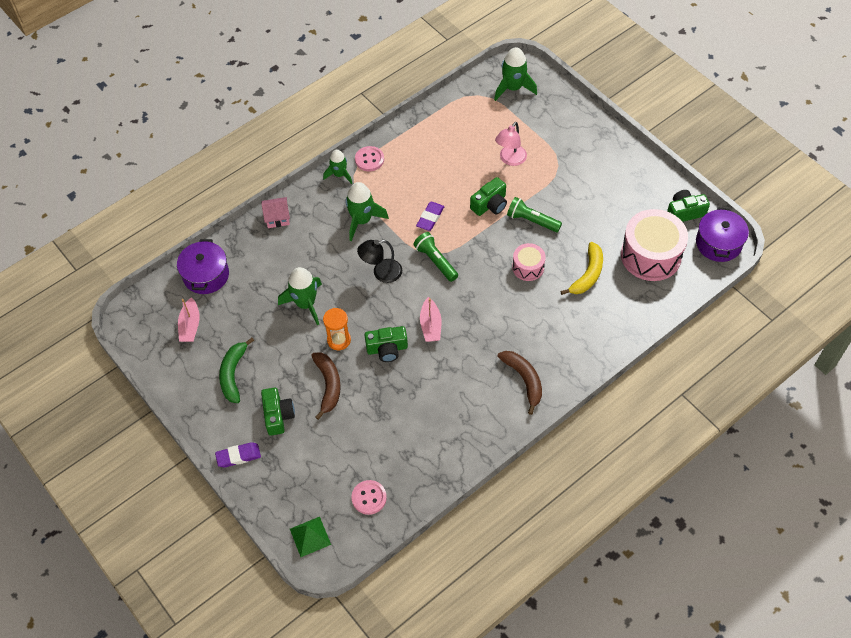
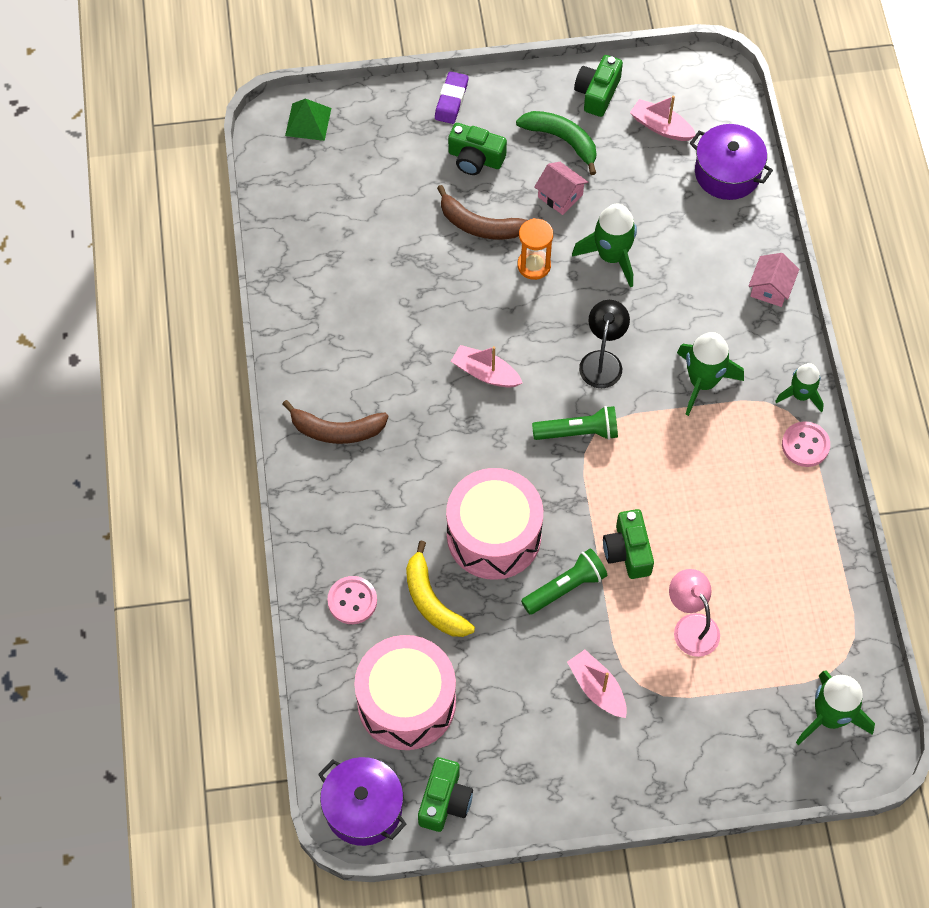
camera: 120 degrees right, 5 degrees up
(278, 353) = (560, 196): none -> pink house
(369, 498) = (310, 195): pink button -> pink button (352, 601)
(387, 349) = (485, 309): green camera -> green camera (597, 93)
(430, 218) = (653, 465): purple eraser -> none
(528, 267) = (494, 535): pink drum -> pink drum, size x1.90
(575, 181) = (597, 688): none -> pink boat

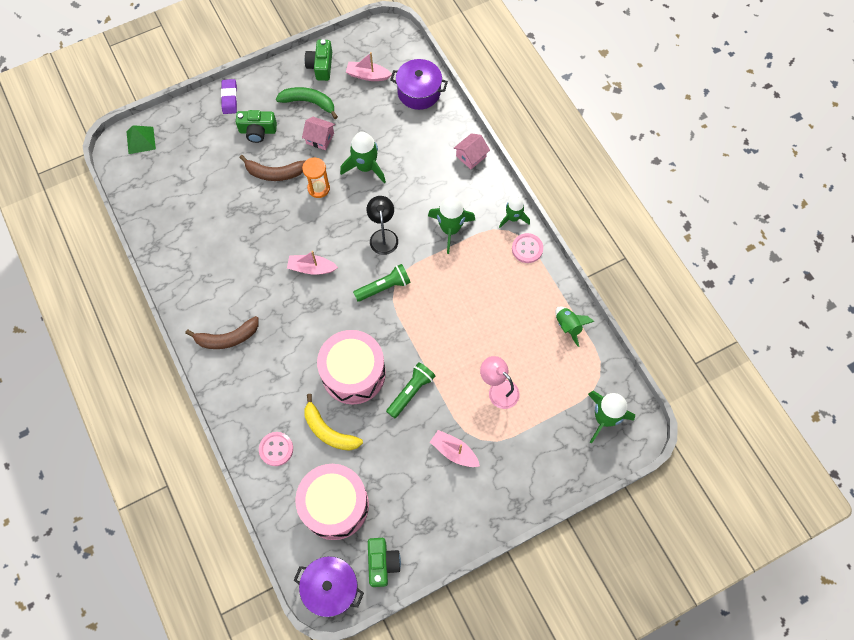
camera: 20 degrees left, 5 degrees up
(628, 551) = (442, 354): green camera -> none
(770, 288) = (471, 156): pink house -> pink house turned 45 degrees clockwise
(825, 573) = (568, 326): none -> green rocket

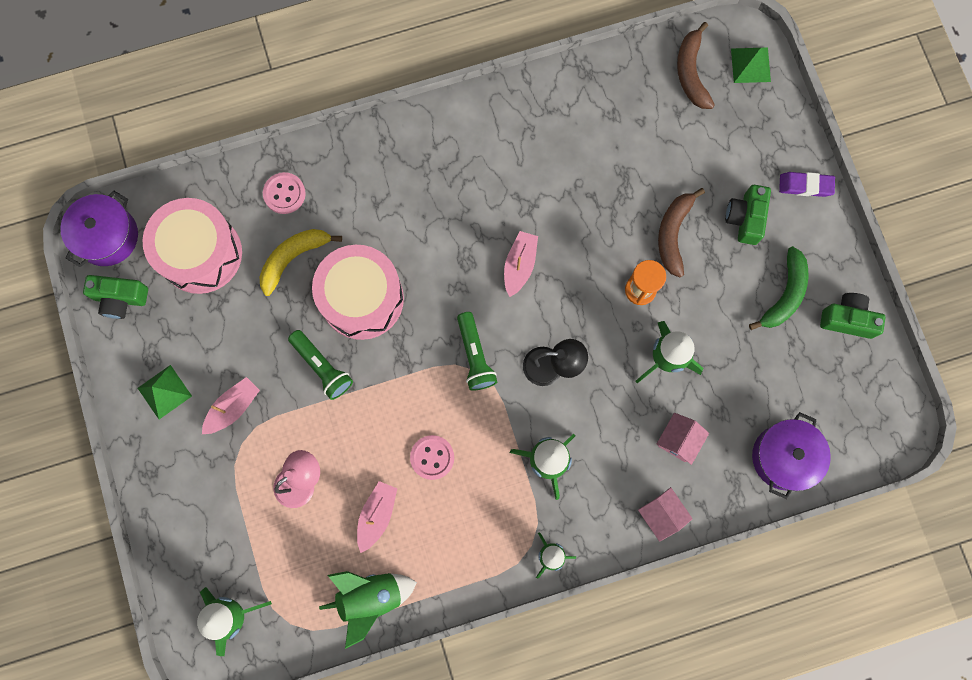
camera: 100 degrees right, 10 degrees up
(227, 338) = (440, 150): brown banana -> brown banana (691, 72)
(320, 138) = (721, 302): pink house -> pink house (678, 440)
(368, 75) = (822, 386): pink boat -> pink boat (377, 515)
(451, 508) = (164, 392): none -> green pyramid
(527, 249) = (498, 565): pink button -> pink button (432, 457)
(568, 326) = (370, 597): green rocket -> green rocket, size x1.53

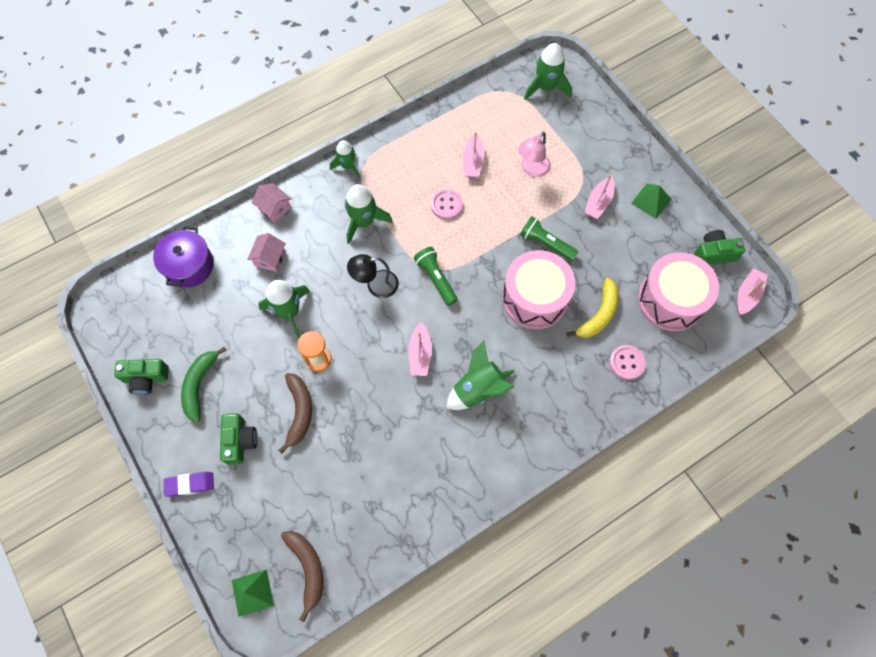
camera: 165 degrees right, 10 degrees down
(107, 236) = (747, 295): purple pot -> pink boat
(370, 597) = (461, 116): green rocket -> green rocket (478, 389)

